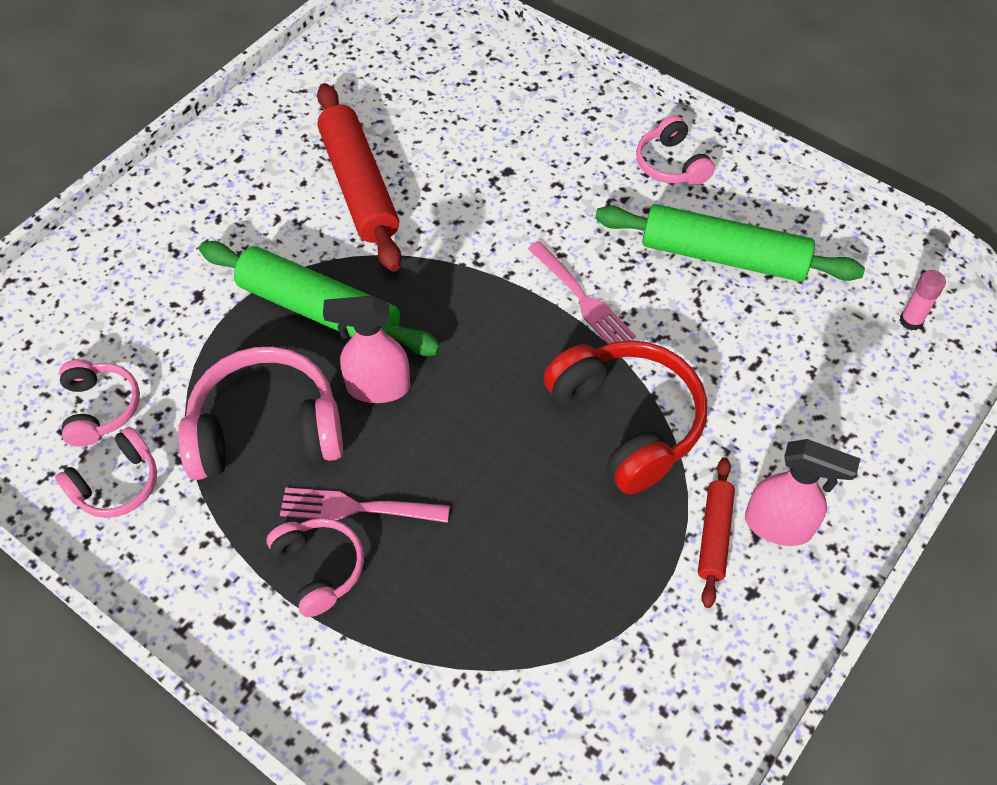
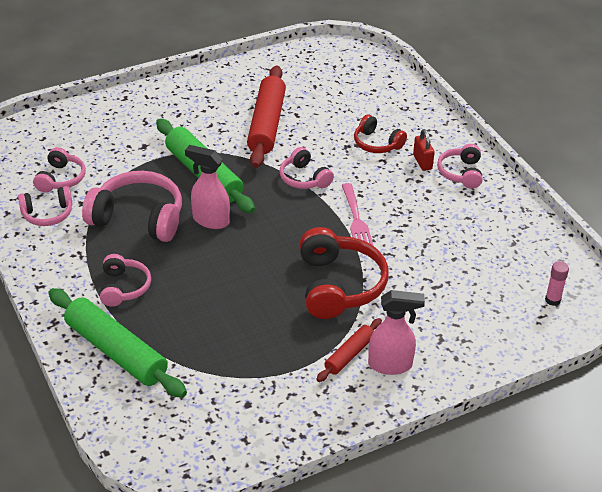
camera: 25 degrees right, 15 degrees down
(357, 508) = (161, 269): pink fork -> none
(468, 258) = (304, 178): none -> pink headphones
(532, 159) = (377, 143): none -> red headphones
(610, 166) = (422, 162): none -> red padlock
(723, 256) = (458, 228): green rolling pin -> green rolling pin (116, 351)
(779, 526) = (390, 365): pink spray bottle -> pink spray bottle turned 45 degrees counterclockwise

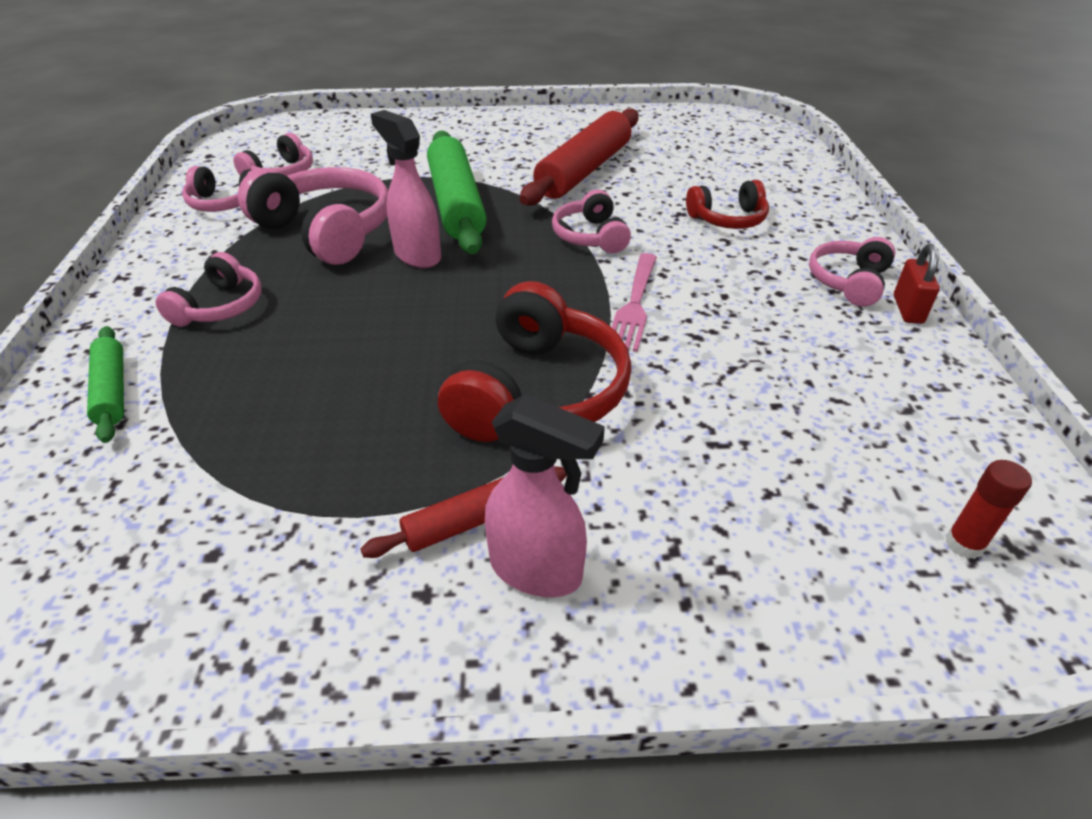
camera: 25 degrees right, 0 degrees up
(116, 351) = (112, 391): green rolling pin -> green rolling pin, size x0.53
(377, 143) = (728, 219): red headphones -> red headphones turned 75 degrees counterclockwise
(422, 162) = (789, 255): red padlock -> red padlock (907, 309)
(552, 300) = (964, 544): pink glue stick -> red glue stick

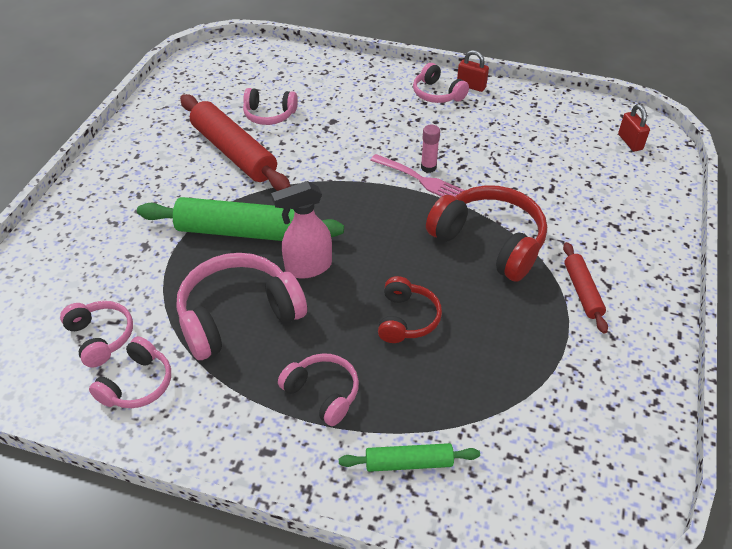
camera: 70 degrees left, 5 degrees up
(537, 570) = (619, 274): pink spray bottle -> none
(590, 236) = (331, 175): pink headphones -> pink headphones (269, 115)
(667, 305) = (428, 167): none -> pink glue stick
(728, 219) = (345, 111): red headphones -> red headphones (407, 319)
(964, 544) = (630, 142): red glue stick -> red padlock

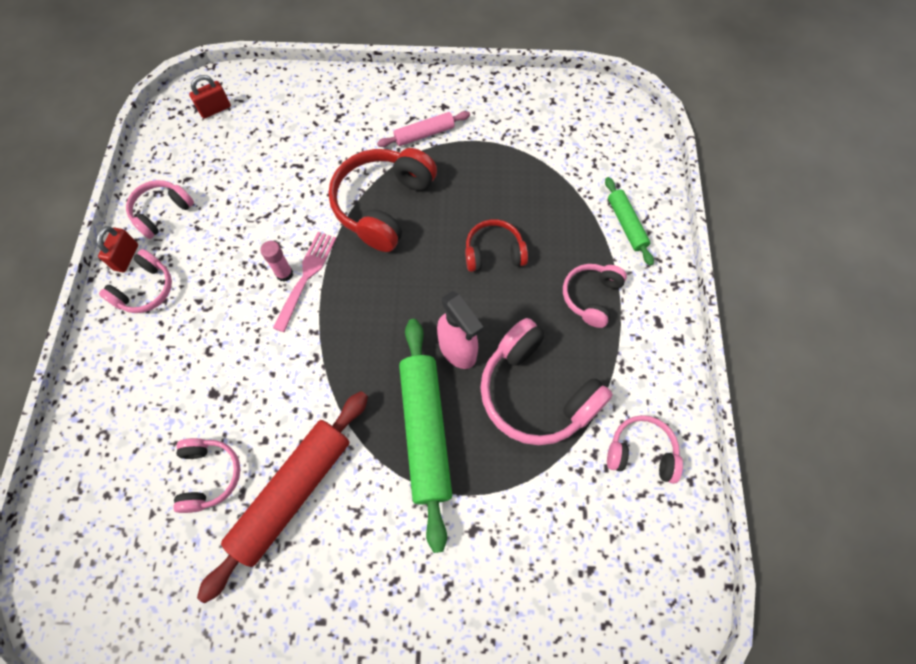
camera: 105 degrees left, 20 degrees up
(101, 337) = (605, 515): pink headphones -> pink headphones (162, 212)
(582, 291) = (424, 134): red rolling pin -> pink rolling pin

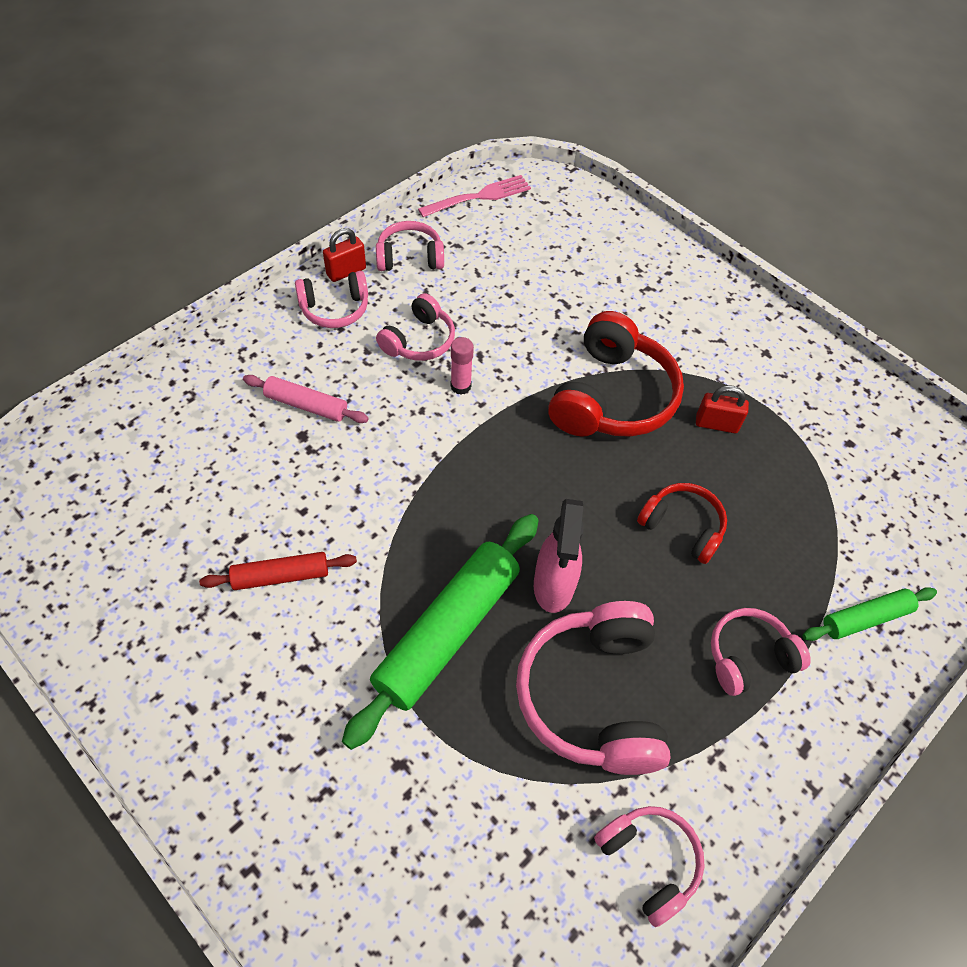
camera: 40 degrees right, 10 degrees down
(209, 475) = (232, 499): pink headphones -> pink headphones (419, 340)
(215, 109) = (539, 206): red padlock -> red padlock (716, 424)
(293, 493) = (281, 576): red rolling pin -> red rolling pin, size x0.53
(306, 276) = (477, 404): pink fork -> pink fork (479, 197)
(383, 205) = (612, 397): red headphones -> red headphones turned 135 degrees clockwise
(424, 134) = (719, 364): pink rolling pin -> pink rolling pin (306, 405)
(626, 224) = (865, 618): green rolling pin -> green rolling pin turned 45 degrees clockwise

